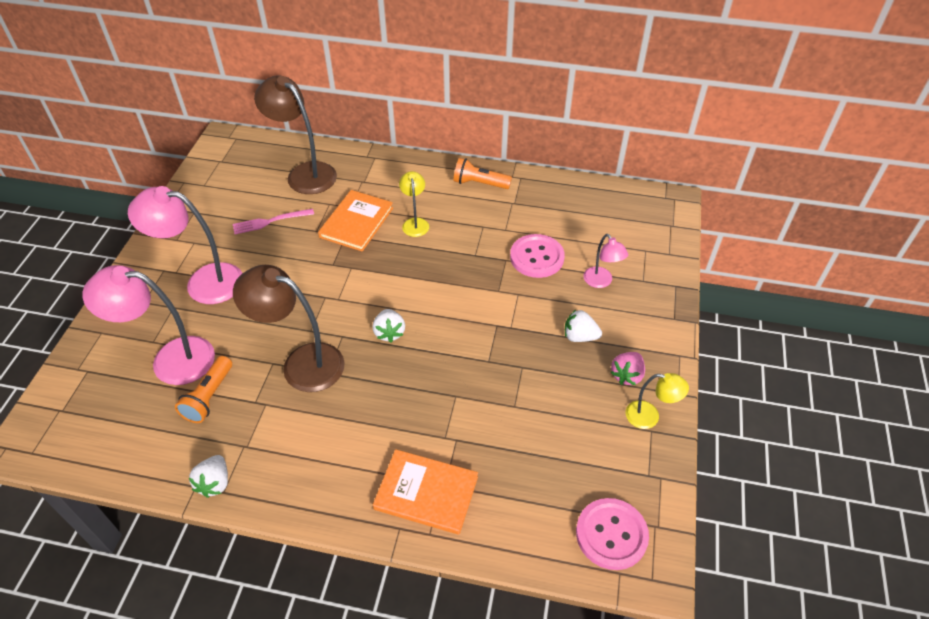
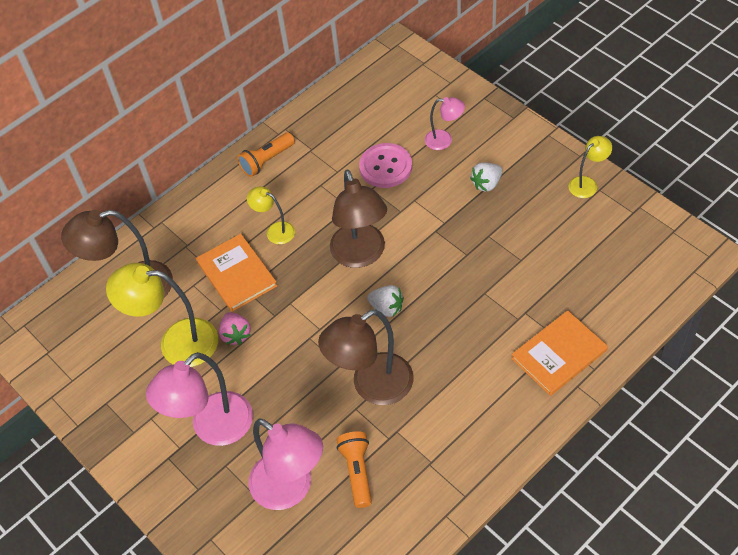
camera: 50 degrees left, 5 degrees up
(170, 360) = (291, 489): pink lamp -> pink lamp turned 90 degrees counterclockwise
(209, 397) = (357, 472): orange flashlight -> orange flashlight turned 150 degrees counterclockwise
(215, 483) = (452, 499): white strawberry -> none
(270, 221) = (176, 342): pink fork -> yellow lamp
(431, 288) = (361, 255): none -> brown lamp
(611, 534) = (663, 260): pink button -> none
(627, 375) = (543, 176): pink strawberry -> pink strawberry (236, 335)

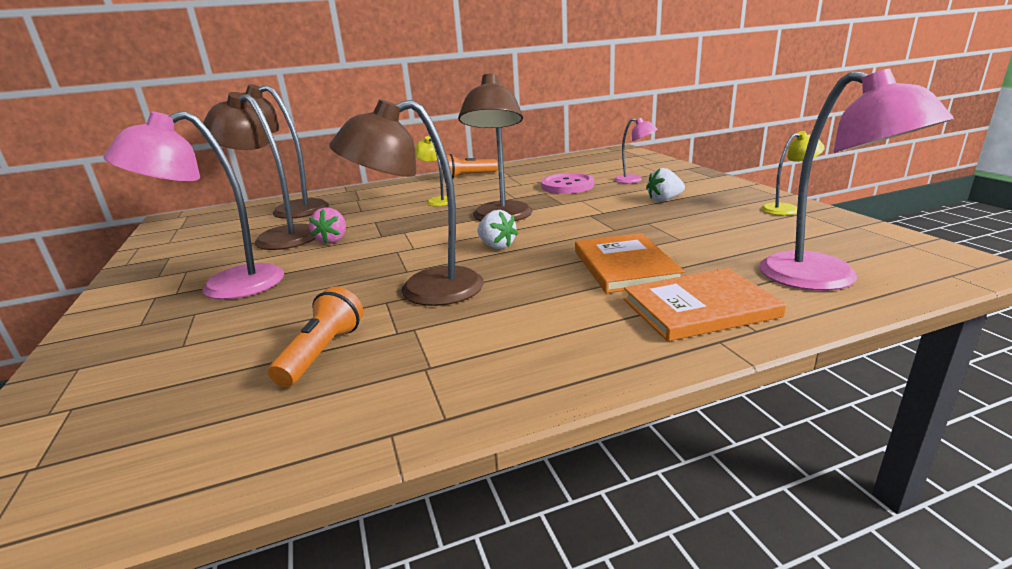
camera: 20 degrees right, 30 degrees down
(176, 342) = (278, 237): yellow lamp -> brown lamp
(237, 274) = (378, 214): orange book -> orange book (625, 266)
(291, 489) = (227, 348): pink lamp -> pink lamp (825, 279)

